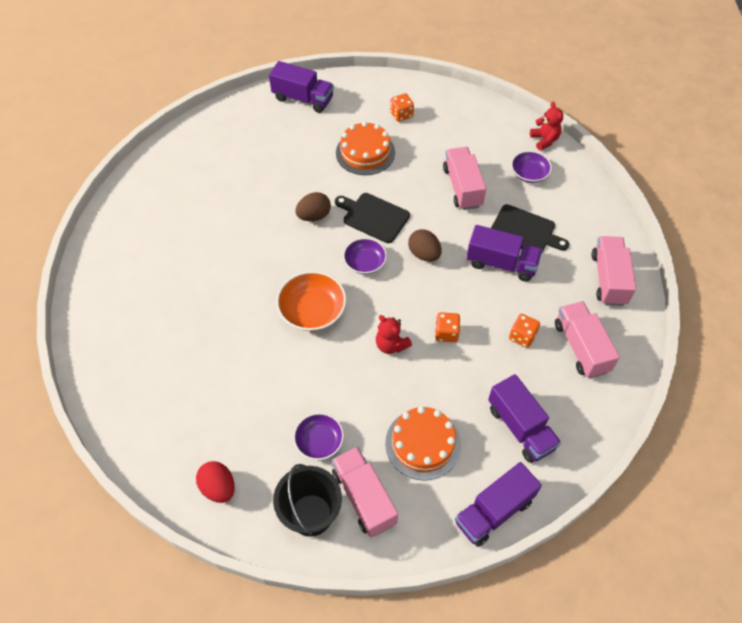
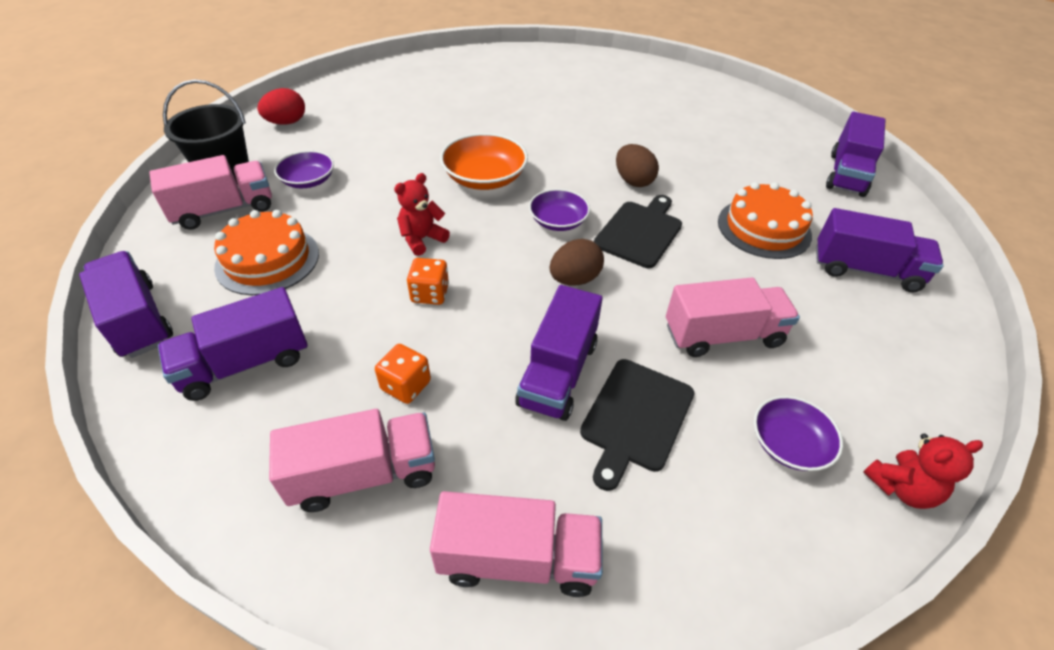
camera: 90 degrees right, 10 degrees down
(401, 115) = (865, 270): orange dice -> purple truck

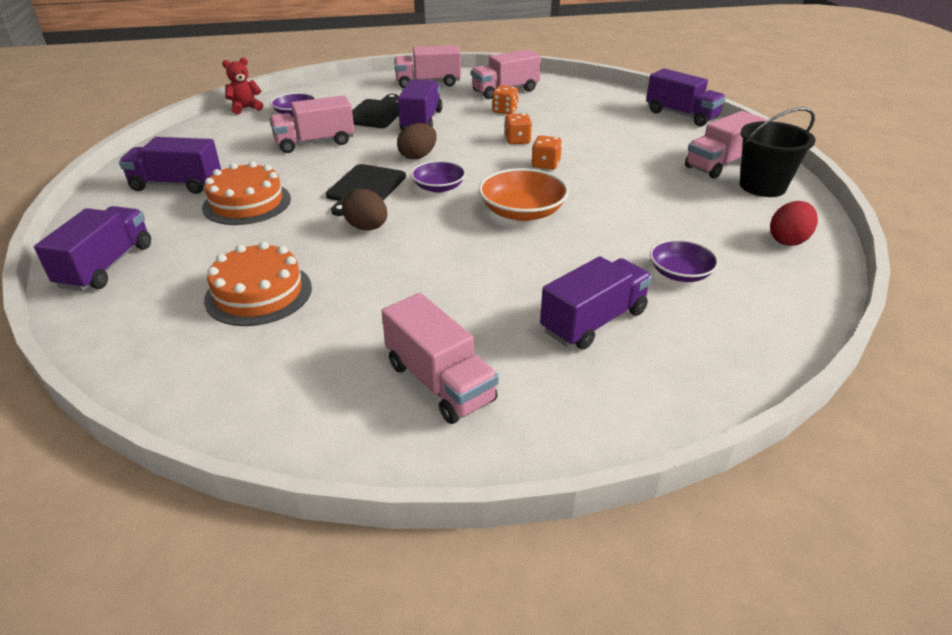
camera: 170 degrees right, 10 degrees down
(245, 364) = (598, 109): purple truck -> purple truck (593, 321)
(267, 260) = (644, 143): orange cake -> orange cake (259, 293)
(308, 181) = (684, 190): purple bowl -> purple bowl (680, 273)
(422, 239) = (545, 164): red teddy bear -> orange dice
(585, 79) = (440, 382): none -> pink truck

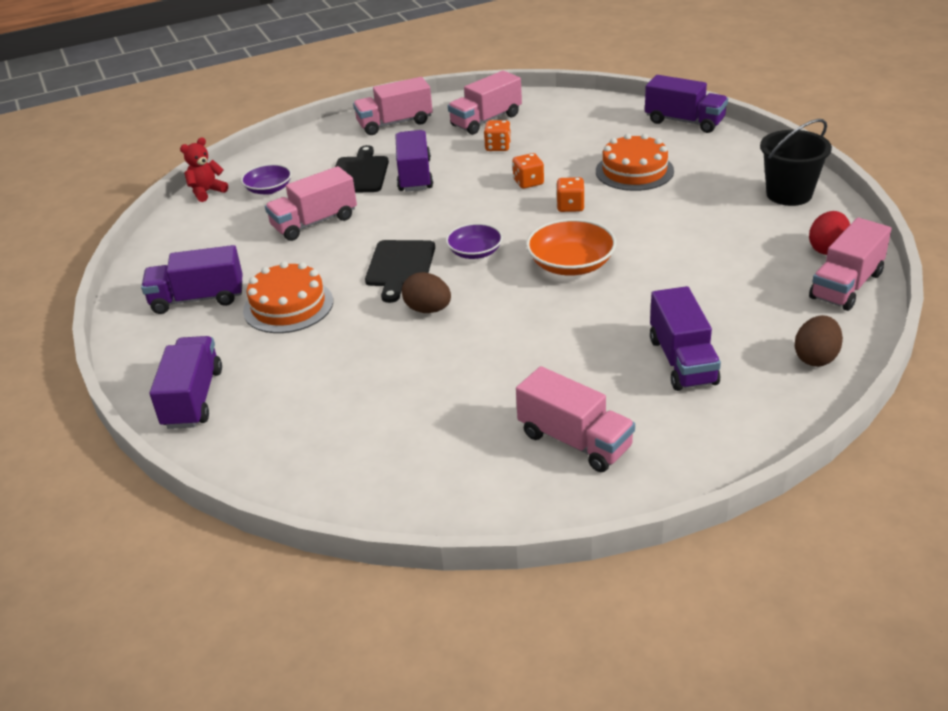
camera: 10 degrees left, 0 degrees up
(259, 293) = (364, 395): orange cake -> orange cake (634, 171)
(418, 156) = (434, 220): brown egg -> brown egg (816, 358)
(593, 321) = (682, 361): purple truck -> purple truck turned 135 degrees clockwise
(680, 273) = (741, 300): purple bowl -> none
(720, 164) = (742, 175): pink truck -> pink truck (846, 285)

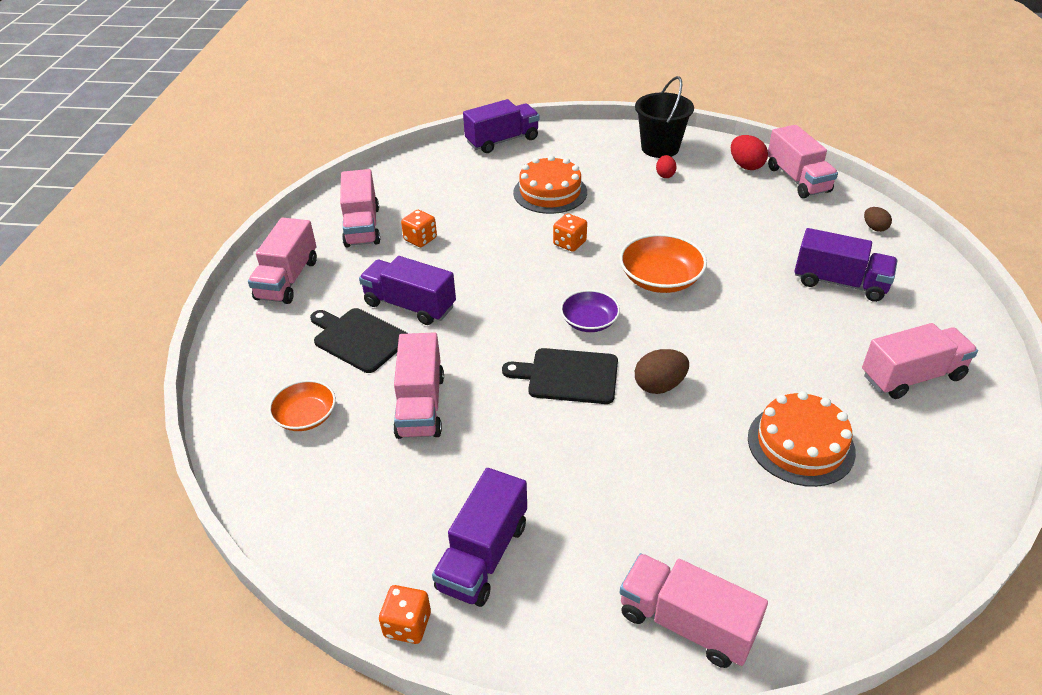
camera: 60 degrees left, 5 degrees up
(193, 398) = (686, 623): purple truck -> pink truck
(207, 192) = (245, 471): red teddy bear -> none
(269, 189) = (306, 416): purple bowl -> orange bowl
(288, 306) = (567, 481): orange cake -> orange cake (800, 444)
(400, 266) = (568, 376): black cutting board -> black cutting board turned 150 degrees clockwise
(528, 182) = (504, 248): orange dice -> orange dice (407, 625)
(743, 212) = (665, 175): none -> red egg
(816, 358) = (874, 228): brown egg -> brown egg, size x0.63

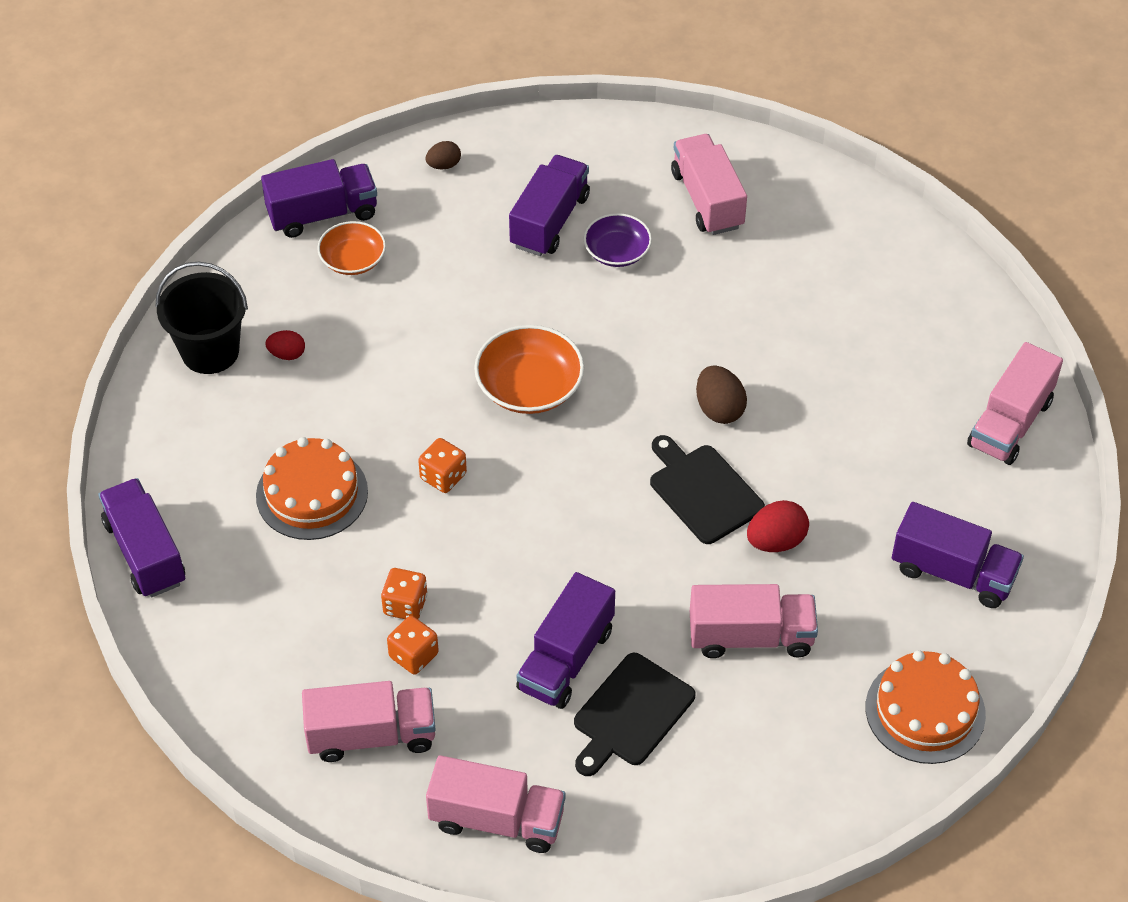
camera: 90 degrees left, 10 degrees up
(306, 416) = (770, 756): orange bowl -> orange bowl (353, 260)
(407, 625) = (1033, 632): orange dice -> orange dice (405, 605)
(568, 376) = (703, 491): black cutting board -> black cutting board turned 135 degrees clockwise
(589, 321) = (608, 465): purple bowl -> purple bowl (617, 252)
(746, 166) = (278, 261): red egg -> red egg (776, 541)
(797, 179) = (322, 214): pink truck -> purple truck
(800, 444) = (802, 306): orange cake -> orange cake (925, 711)

